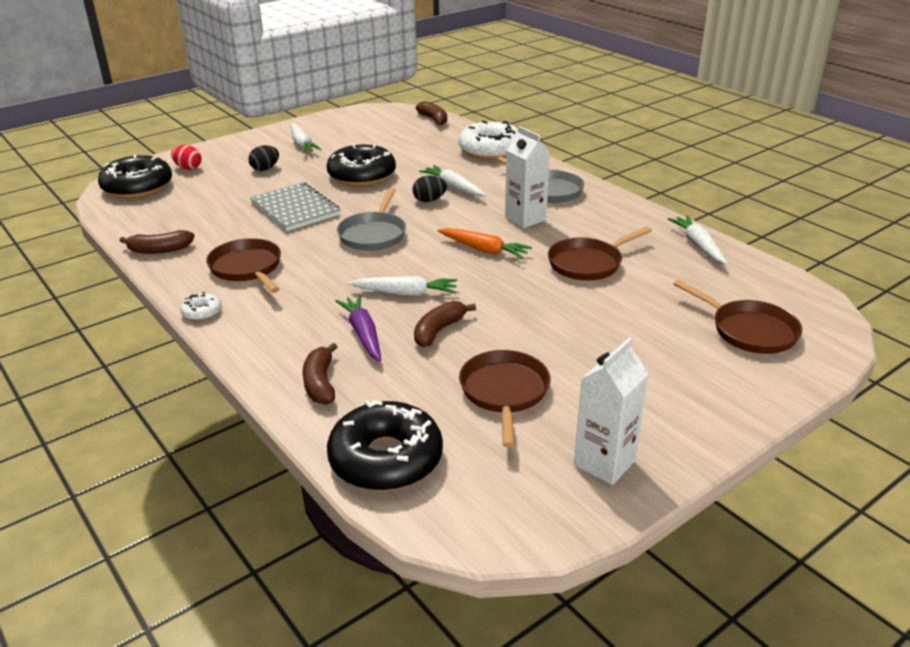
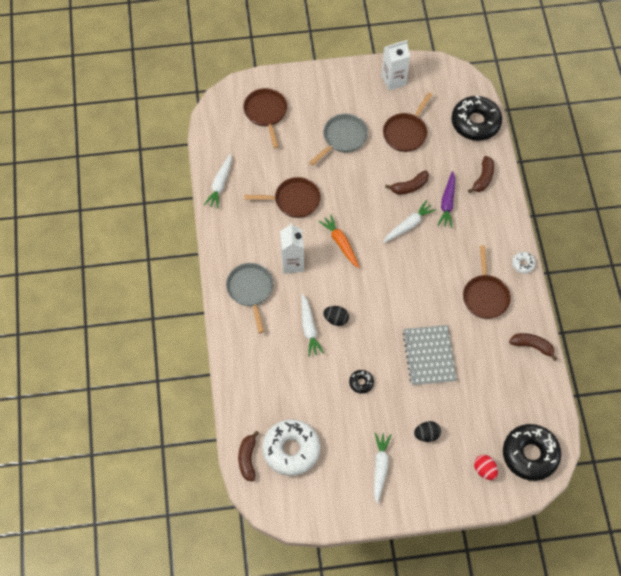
camera: 150 degrees left, 30 degrees up
(362, 175) = (361, 383): black donut -> black donut, size x0.44
(373, 234) = (394, 295): grey pan -> grey pan (342, 138)
(405, 293) = (408, 225): white carrot -> white carrot turned 105 degrees clockwise
(490, 150) = (244, 372): white donut -> white donut (291, 450)

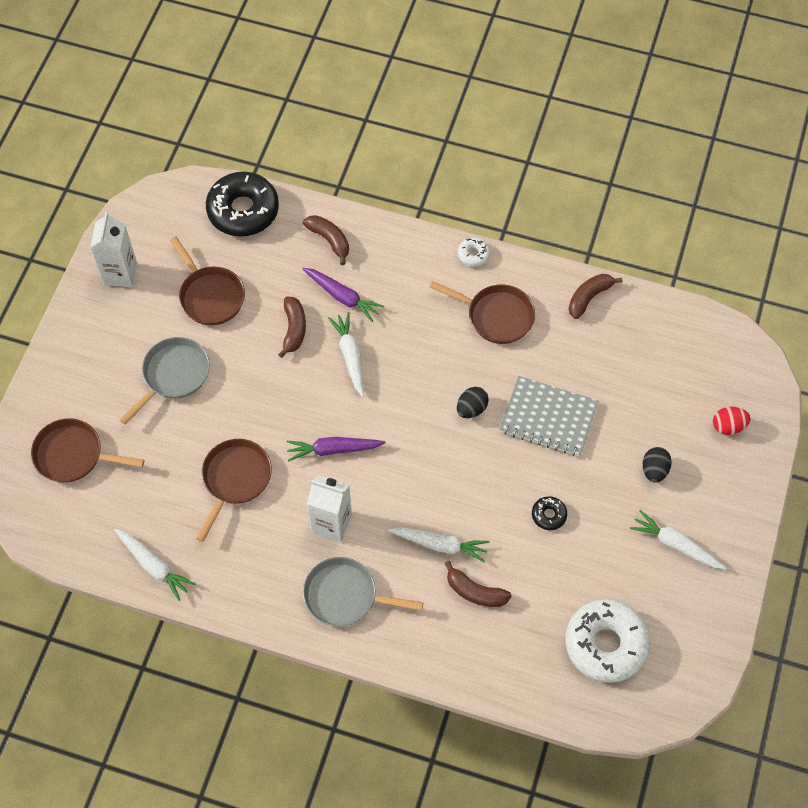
camera: 65 degrees left, 0 degrees up
(247, 459) = (595, 706): brown banana -> brown banana (475, 591)
(336, 319) = (443, 505): black egg -> black egg (471, 409)
(340, 243) = (333, 450): orange carrot -> purple carrot
(342, 138) = (173, 375): grey pan -> grey pan turned 60 degrees clockwise
(530, 455) = (728, 367): black donut -> none

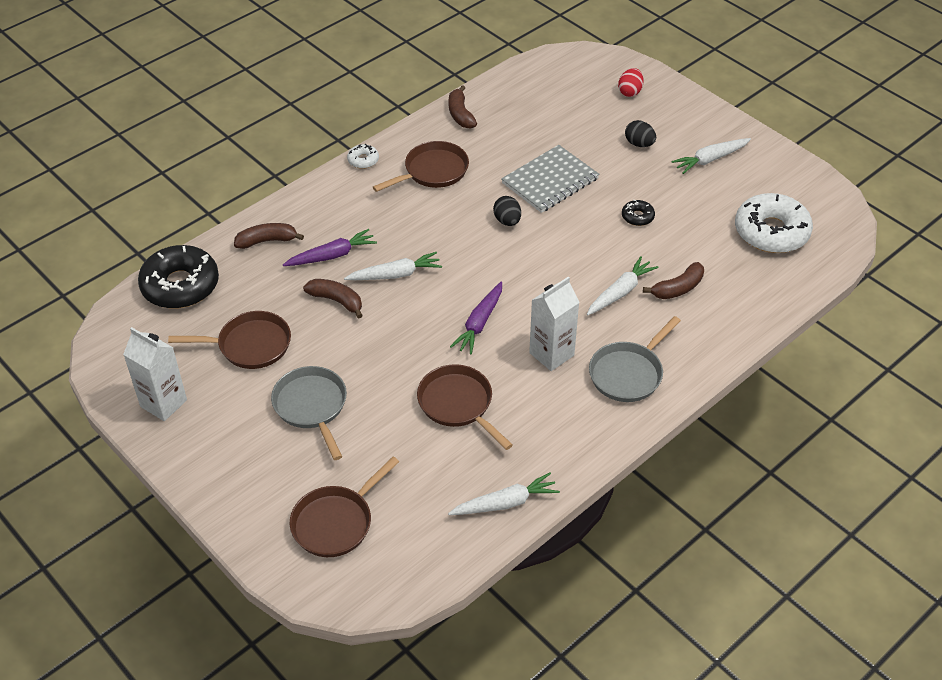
camera: 60 degrees left, 15 degrees down
(350, 356) = (395, 274): white carrot -> white carrot turned 150 degrees clockwise

